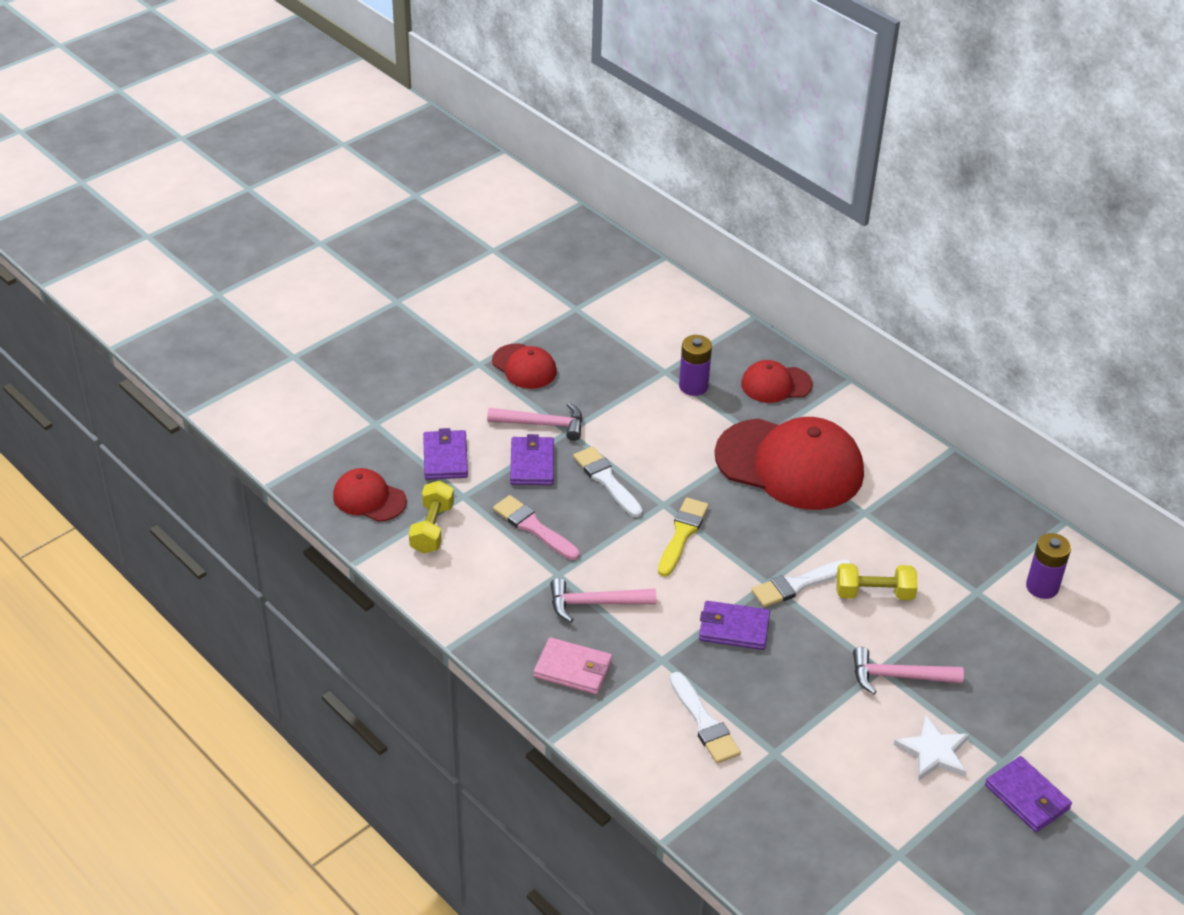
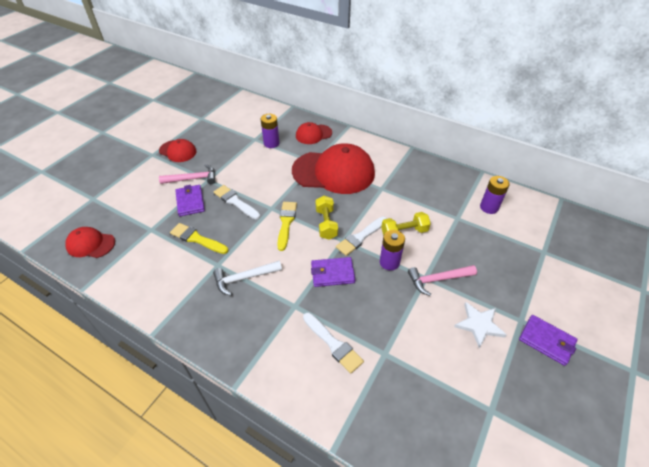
camera: 15 degrees left, 5 degrees up
(432, 528) = (133, 254): yellow dumbbell -> yellow dumbbell (326, 224)
(445, 458) = (137, 209): purple wallet -> none
(533, 527) = (197, 239): pink brush -> yellow brush
(573, 669) = (239, 328): pink wallet -> none
(595, 603) = (244, 278): pink hammer -> white hammer
(831, 633) = (389, 262): none -> purple battery

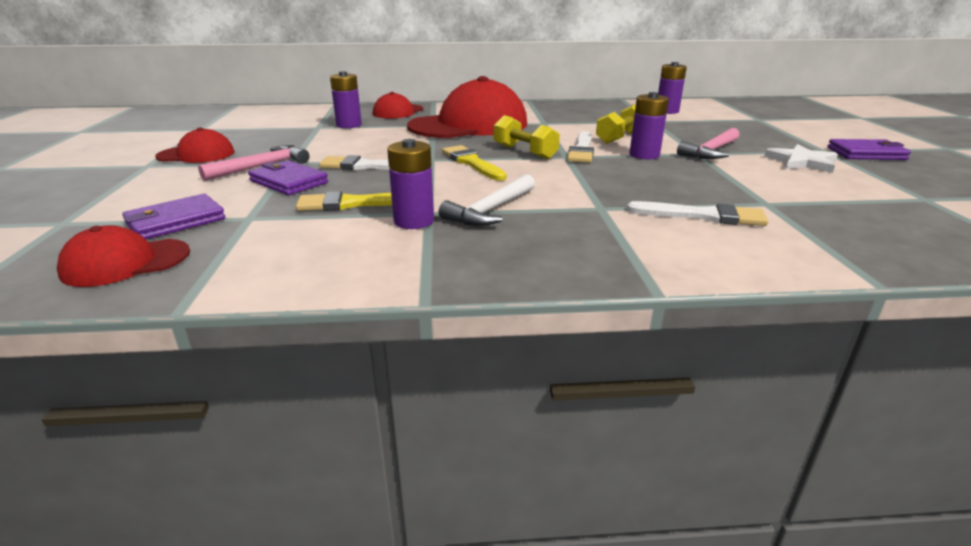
camera: 35 degrees left, 20 degrees down
(204, 269) = (414, 221): none -> purple battery
(332, 273) = (599, 176): purple wallet -> purple wallet (175, 221)

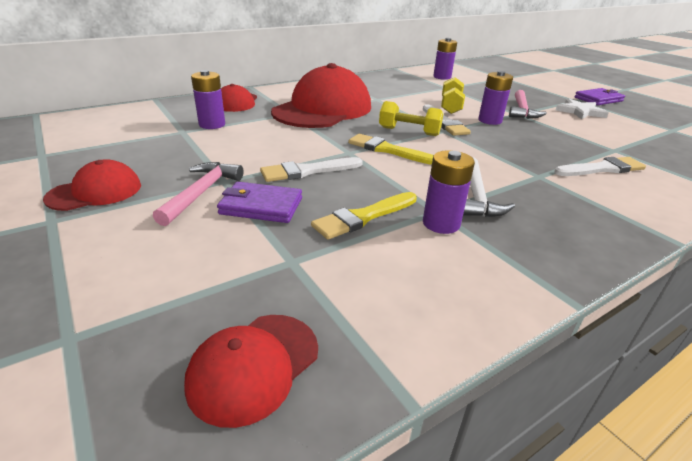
camera: 30 degrees left, 5 degrees up
(175, 221) = (219, 290): purple wallet -> none

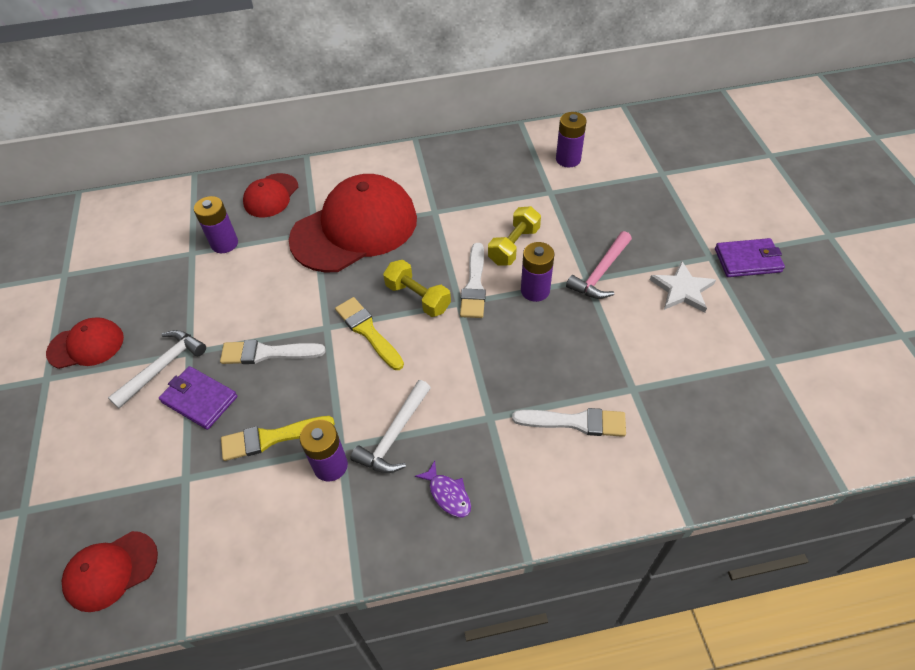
camera: 25 degrees right, 20 degrees up
(201, 193) = (163, 367): pink hammer -> white hammer
(565, 220) = (448, 494): none -> purple fish

